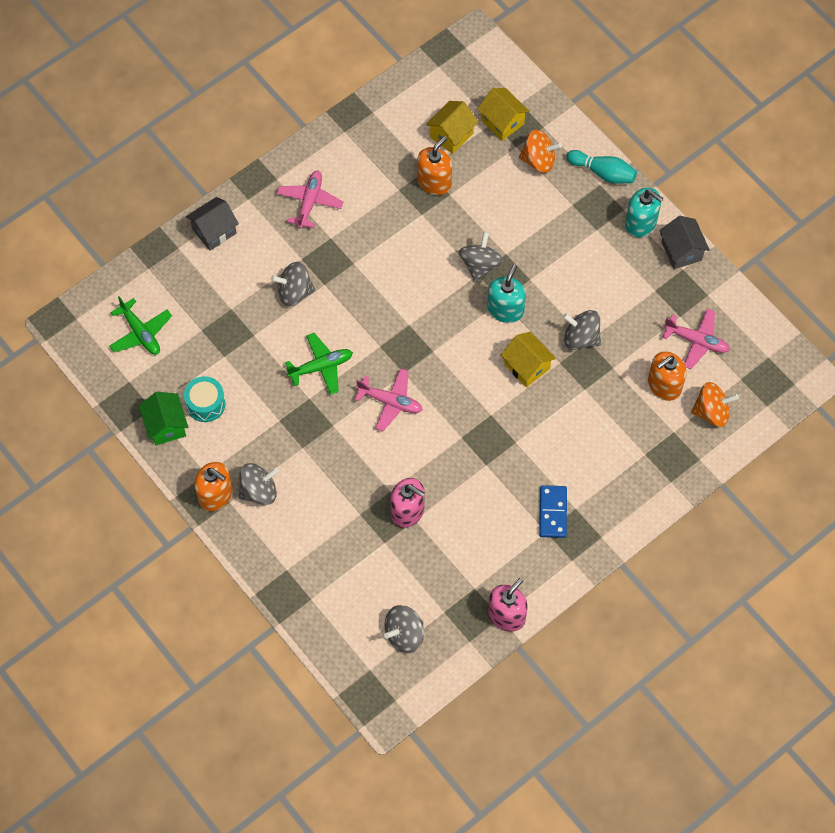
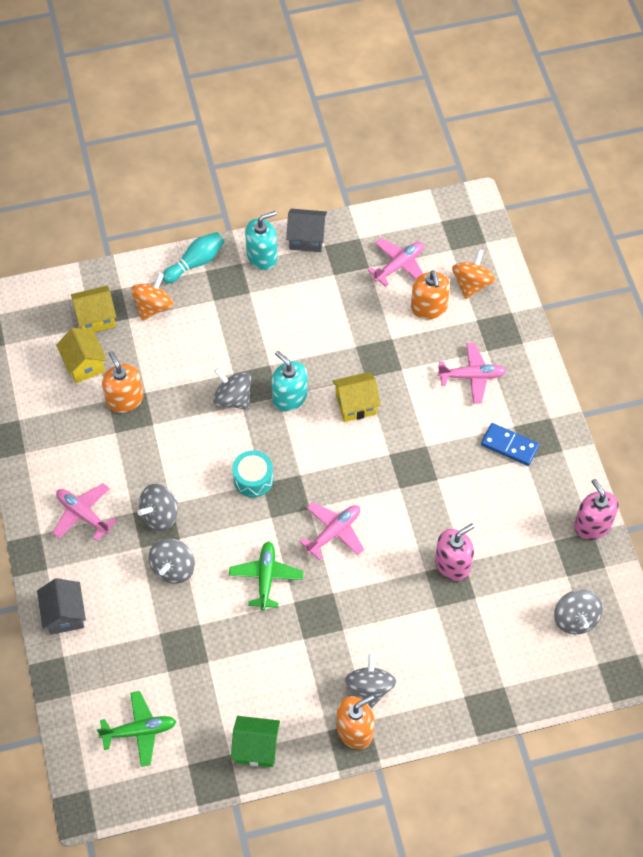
camera: 65 degrees left, 5 degrees down
(205, 404) = (251, 700): turquoise drum -> turquoise drum (253, 479)
(581, 338) = (350, 350): grey spinning top -> grey spinning top (160, 515)
(609, 452) = (472, 376): none -> pink plane

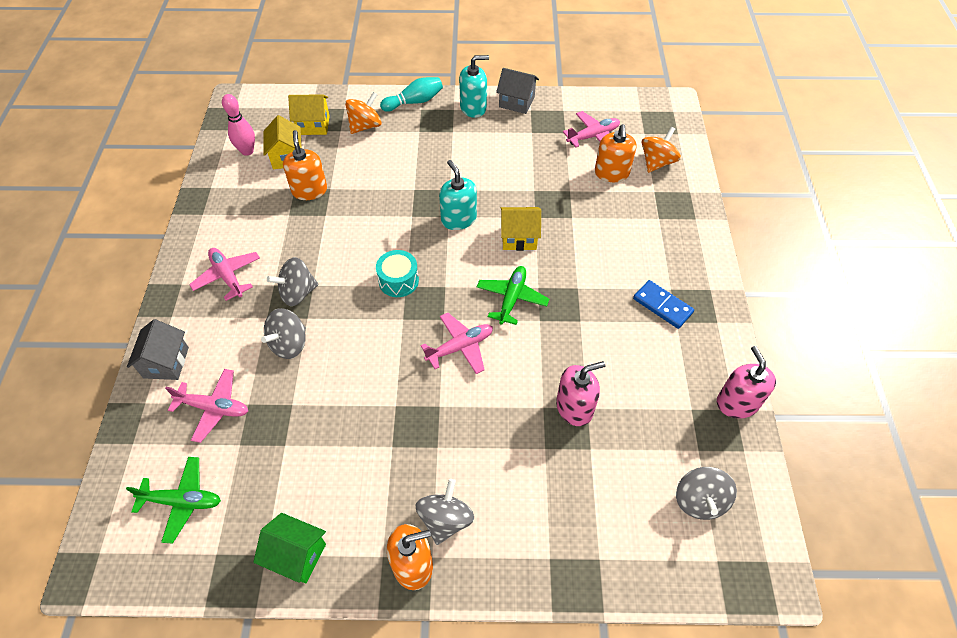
camera: 15 degrees right, 5 degrees down
(38, 367) = (247, 151): none -> pink bowling pin
(233, 398) = (406, 209): grey spinning top -> none
(266, 577) = (376, 374): green plane -> green plane (512, 298)
(472, 376) = (638, 237): pink plane -> pink plane (214, 408)

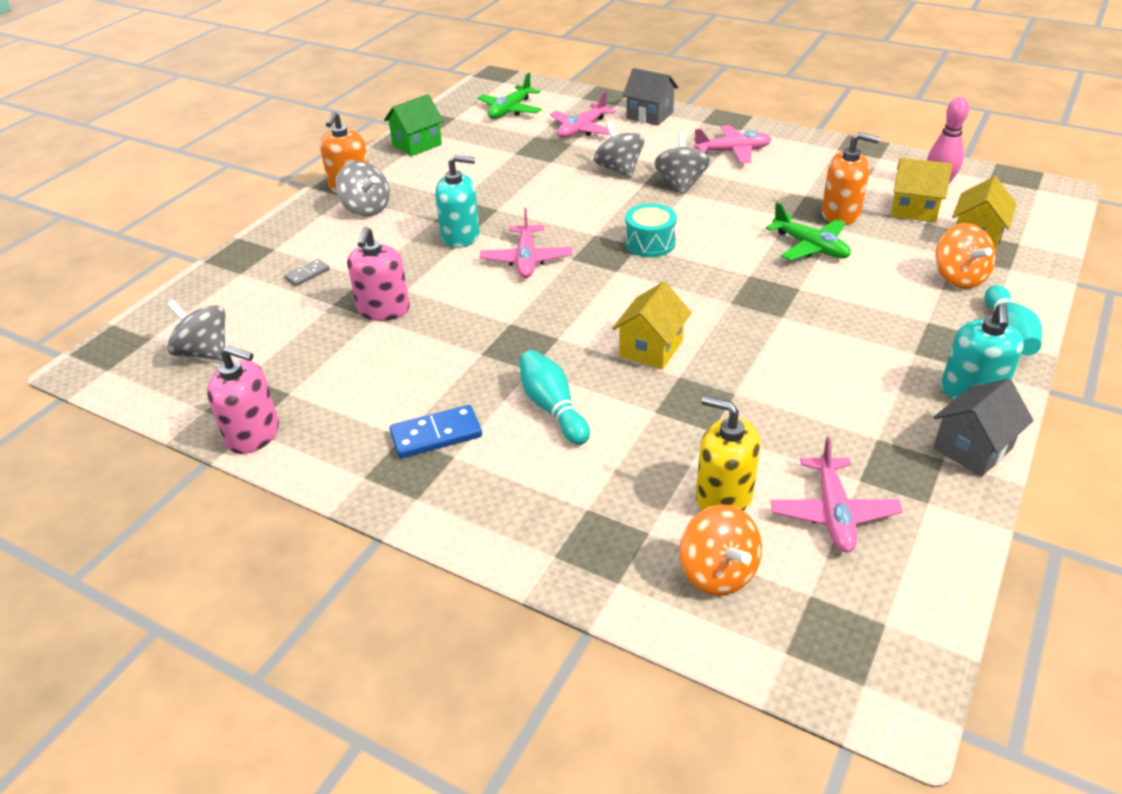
camera: 120 degrees right, 15 degrees down
(458, 219) = (720, 309): turquoise soap dispenser -> turquoise soap dispenser (461, 236)
(512, 298) = (559, 312): green plane -> green plane (810, 247)
(567, 497) = (307, 274): none -> grey domino
(601, 262) = (552, 408): none -> turquoise bowling pin
(611, 173) = (723, 496): orange soap dispenser -> yellow soap dispenser

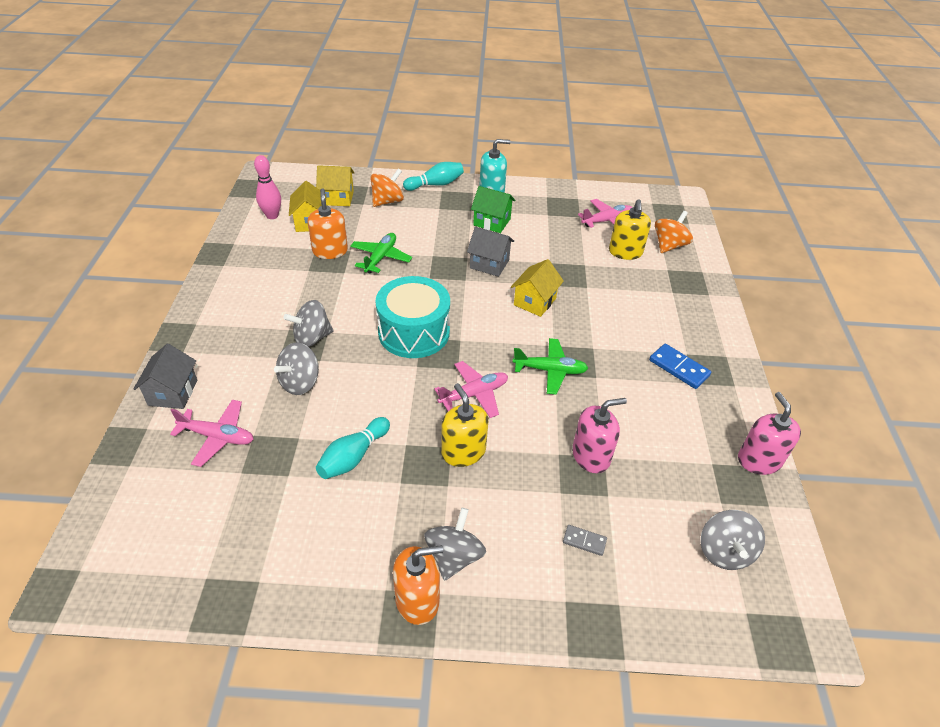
camera: 120 degrees left, 5 degrees up
(417, 145) = (293, 583): green house -> green house (492, 222)
(461, 236) = (463, 452): turquoise soap dispenser -> yellow soap dispenser
(510, 110) = (175, 524): green plane -> green plane (550, 370)
(552, 408) = (617, 326): turquoise bowling pin -> turquoise bowling pin (353, 457)
(650, 243) = (414, 332): turquoise drum -> turquoise drum, size x1.77
(651, 349) = (534, 301): yellow house -> yellow house turned 60 degrees counterclockwise
(733, 151) = (243, 319): pink plane -> none
(972, 448) = (533, 190): grey house -> grey house (489, 264)

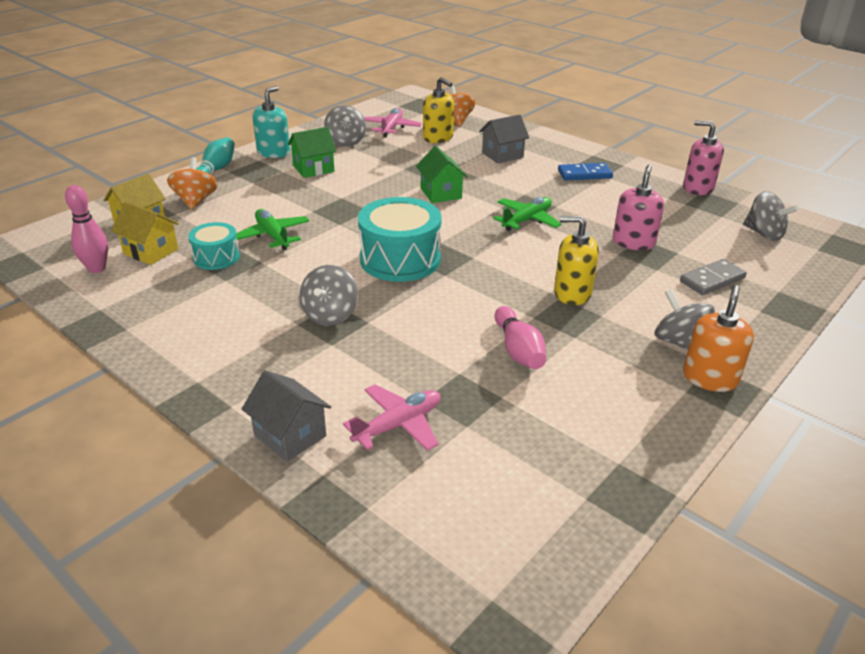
camera: 50 degrees left, 10 degrees down
(300, 382) = (384, 345): grey spinning top -> grey spinning top (346, 141)
(330, 251) = (216, 257): orange soap dispenser -> turquoise drum
(353, 457) = (518, 350): turquoise bowling pin -> pink bowling pin
(474, 394) = (513, 262): pink plane -> none
(489, 264) = (365, 192): grey house -> grey house (502, 155)
(534, 301) = (441, 193): yellow house -> green house
(584, 541) = (712, 280): grey domino -> grey domino, size x1.69

